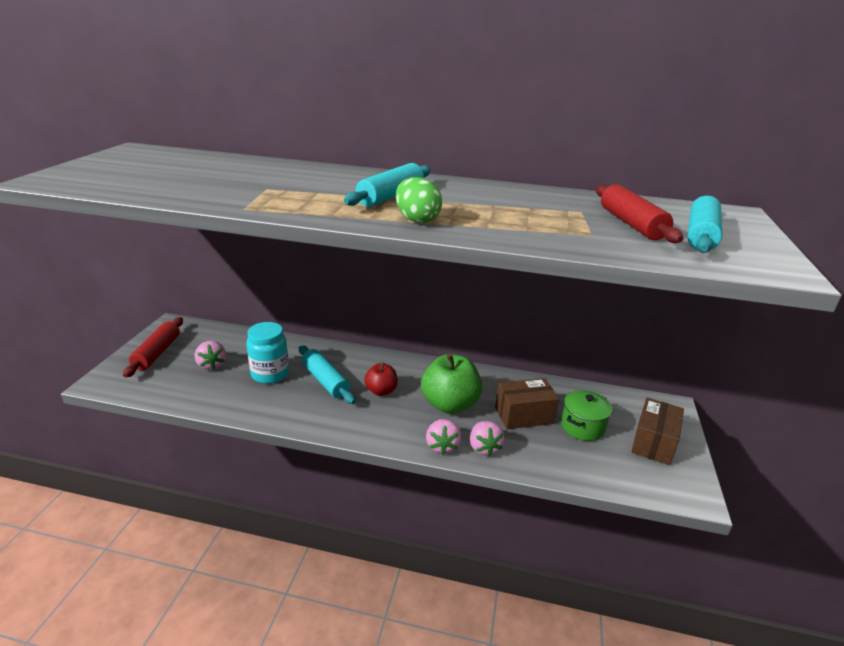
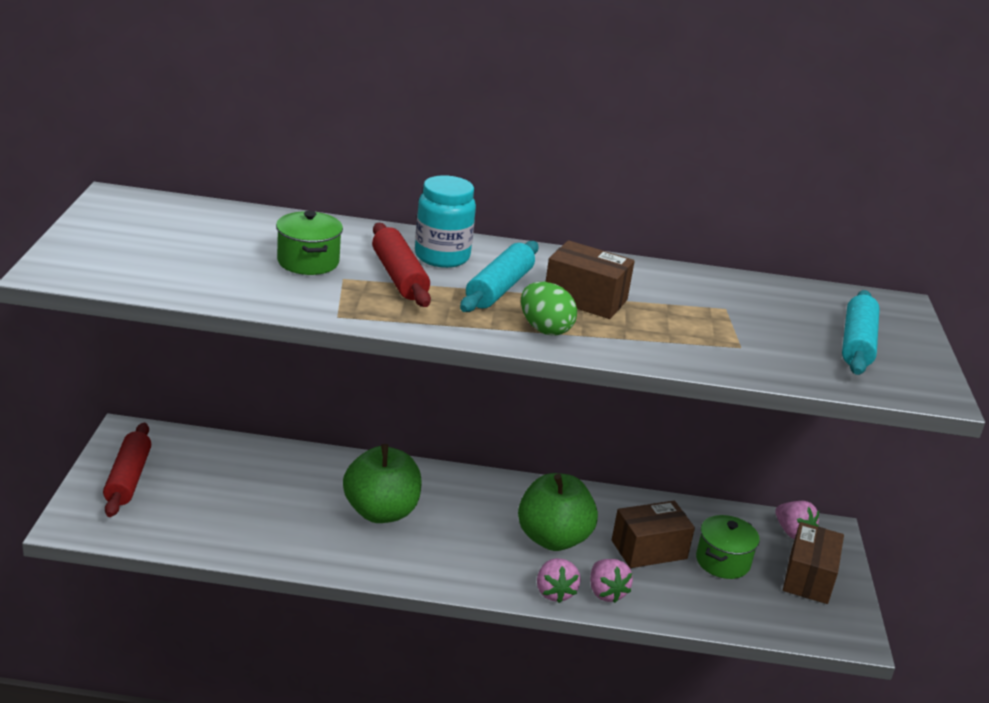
camera: 10 degrees left, 0 degrees up
(212, 365) = (215, 494): pink strawberry -> pink strawberry (792, 532)
(246, 180) = (308, 262): none -> green pot
(270, 374) = (302, 505): turquoise jar -> turquoise jar (442, 257)
(325, 381) = (381, 512): turquoise rolling pin -> green apple
(381, 391) = (459, 523): red apple -> none
(460, 203) = (585, 299): none -> brown box
(631, 224) = (782, 328): red rolling pin -> red rolling pin (399, 276)

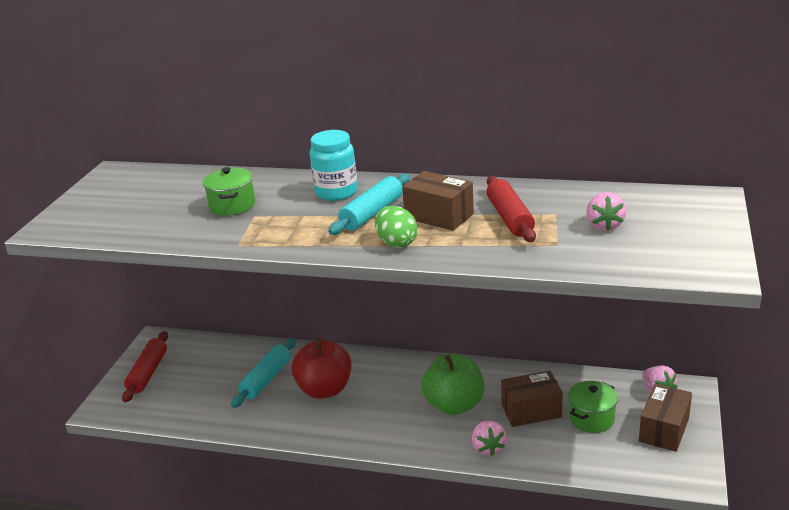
camera: 15 degrees right, 0 degrees up
(381, 512) = (324, 389): green apple -> red apple
(399, 276) = (297, 211): red rolling pin -> red rolling pin (509, 218)
(554, 592) = (446, 448): pink strawberry -> pink strawberry (604, 225)
(857, 344) = (662, 234): turquoise rolling pin -> turquoise rolling pin (266, 379)

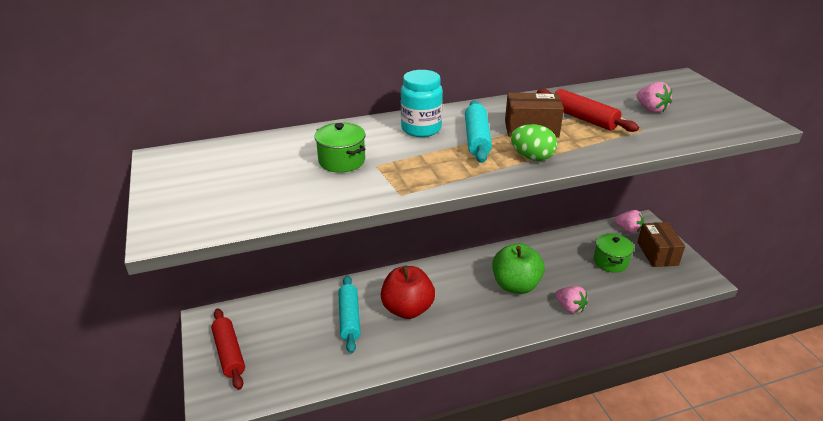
camera: 35 degrees left, 5 degrees up
(531, 411) = (569, 270): brown box -> none

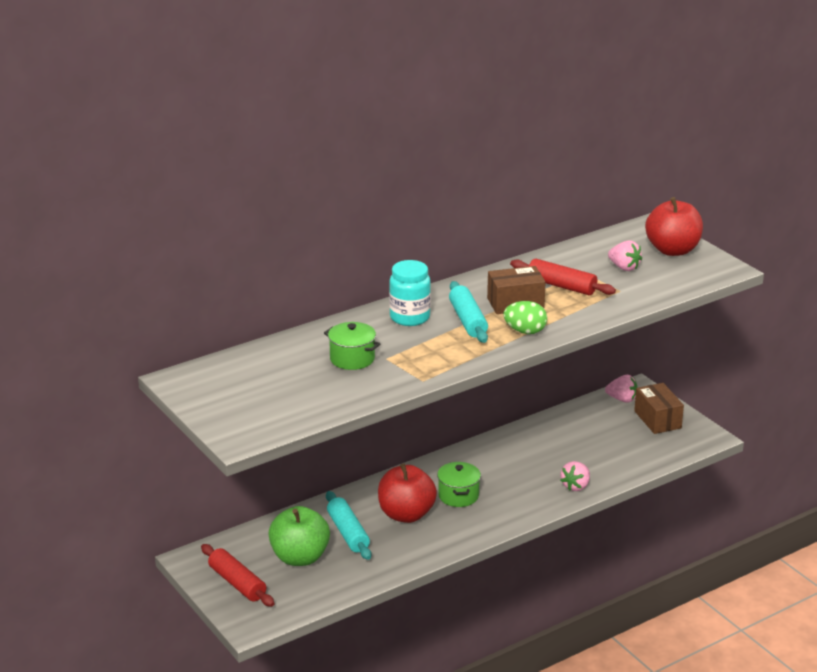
camera: 15 degrees left, 5 degrees down
(515, 285) = (513, 474): green apple -> green apple (300, 557)
(570, 308) = (576, 486): pink strawberry -> pink strawberry turned 90 degrees clockwise
(610, 262) = (609, 435): green pot -> green pot (458, 496)
(703, 100) = (672, 250): none -> red apple

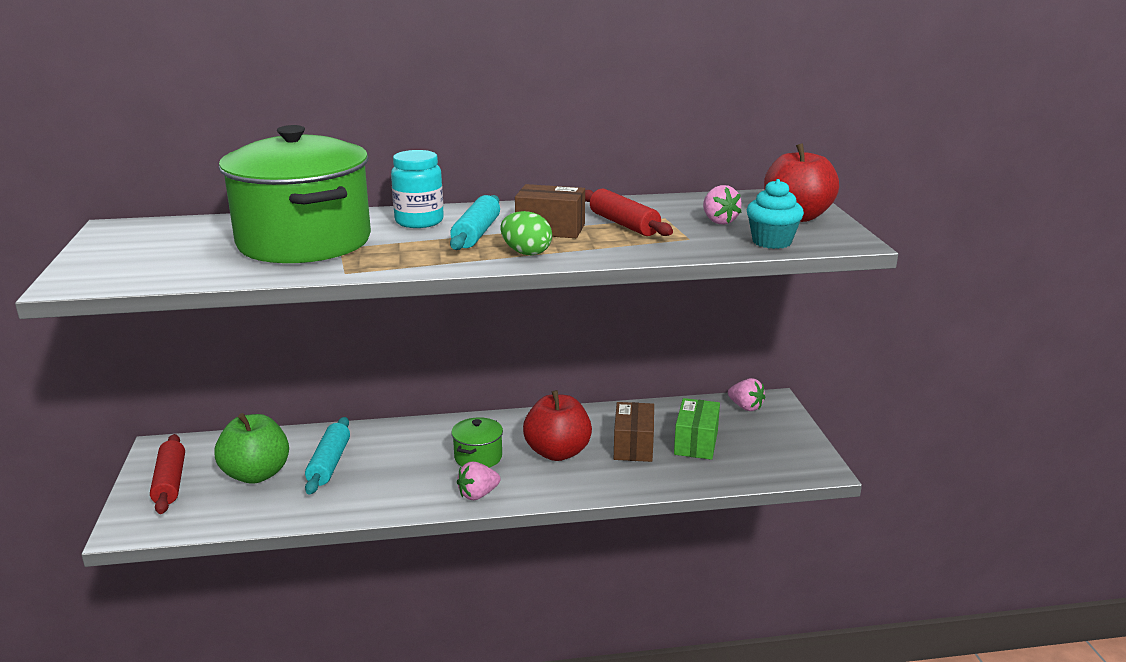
camera: 25 degrees right, 5 degrees down
(352, 359) = (304, 242): green pot -> green pot, size x2.40
(406, 514) = (405, 461): red apple -> red apple (557, 452)
(576, 486) = (615, 481): pink strawberry -> pink strawberry (478, 495)
(609, 440) = (696, 443): none -> green box
(657, 419) = (770, 436): brown box -> brown box (633, 446)
(677, 281) = (772, 242): none -> turquoise cupcake

